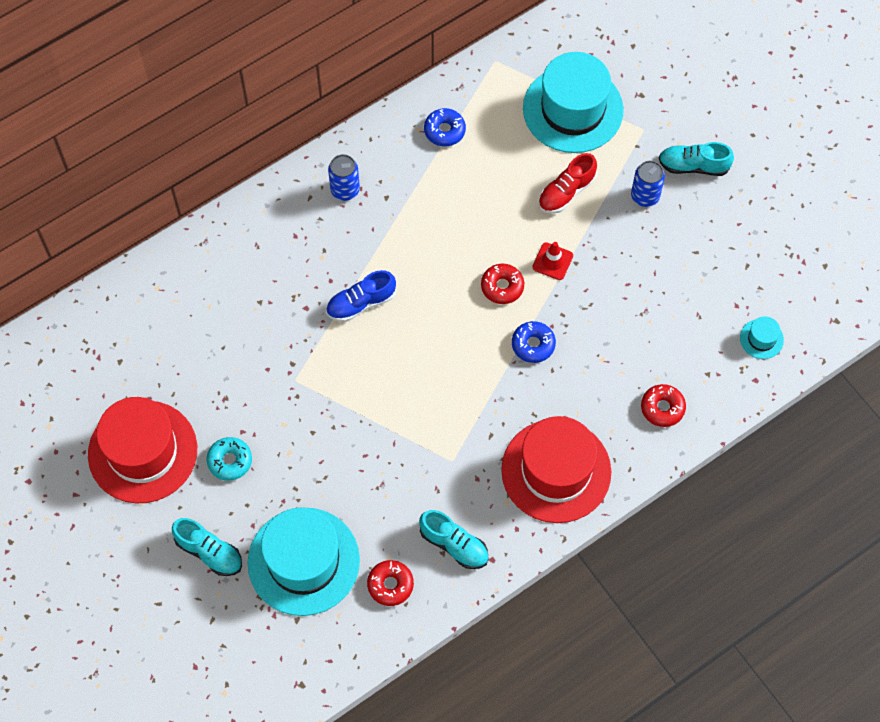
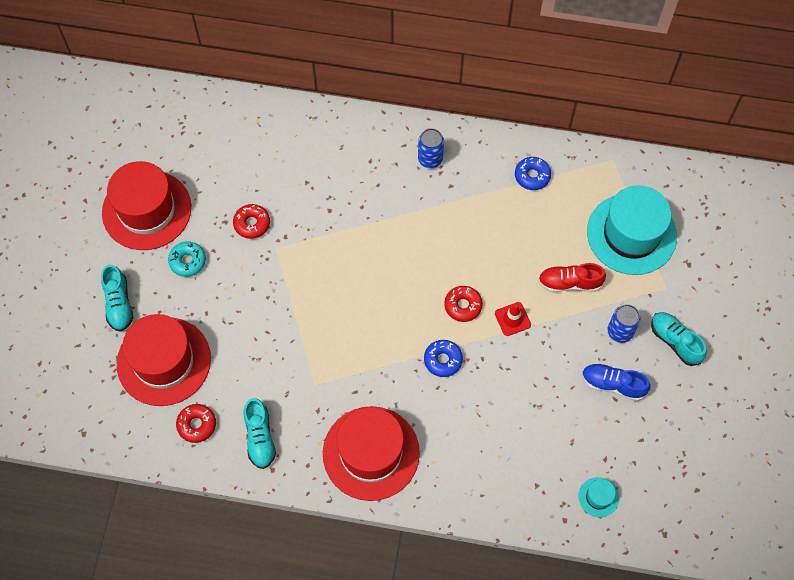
camera: 45 degrees right, 0 degrees up
(303, 561) = (164, 361): turquoise hat -> red hat
(361, 303) = (365, 237): blue shoe -> blue shoe (612, 384)
(662, 408) = (482, 479): red donut -> red donut (252, 224)

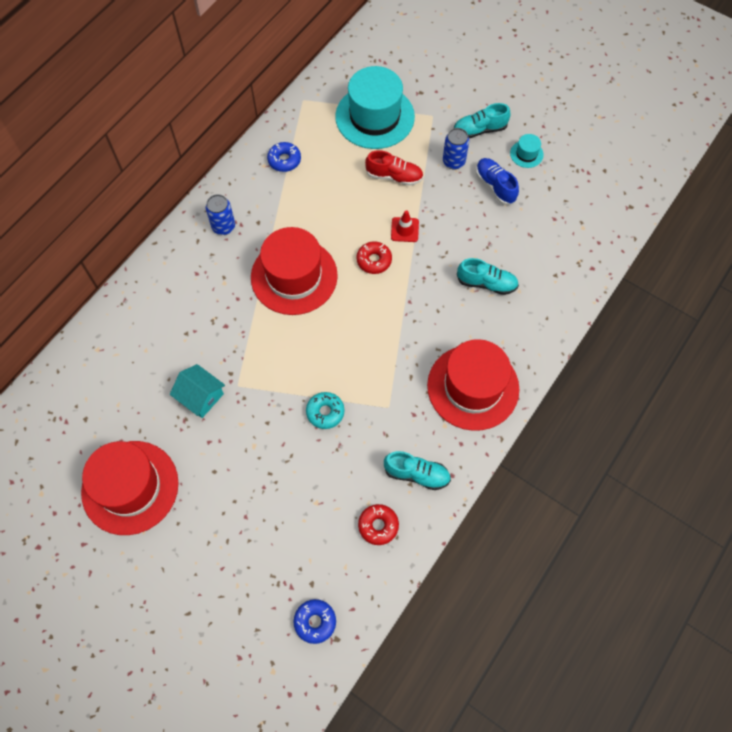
camera: 65 degrees left, 0 degrees up
(119, 304) = (216, 552): turquoise shoe -> turquoise shoe (486, 283)
(164, 361) = (299, 532): red hat -> red hat (294, 276)
(188, 261) = (207, 469): turquoise donut -> turquoise donut (325, 412)
(252, 224) = (201, 397): red donut -> turquoise house
(443, 360) = (415, 296): blue donut -> blue donut (315, 622)
(569, 283) = (394, 176): red shoe -> red shoe turned 105 degrees counterclockwise
(598, 497) = (583, 237): turquoise hat -> turquoise hat (526, 154)
(612, 384) = (495, 186): blue shoe -> blue shoe turned 105 degrees clockwise

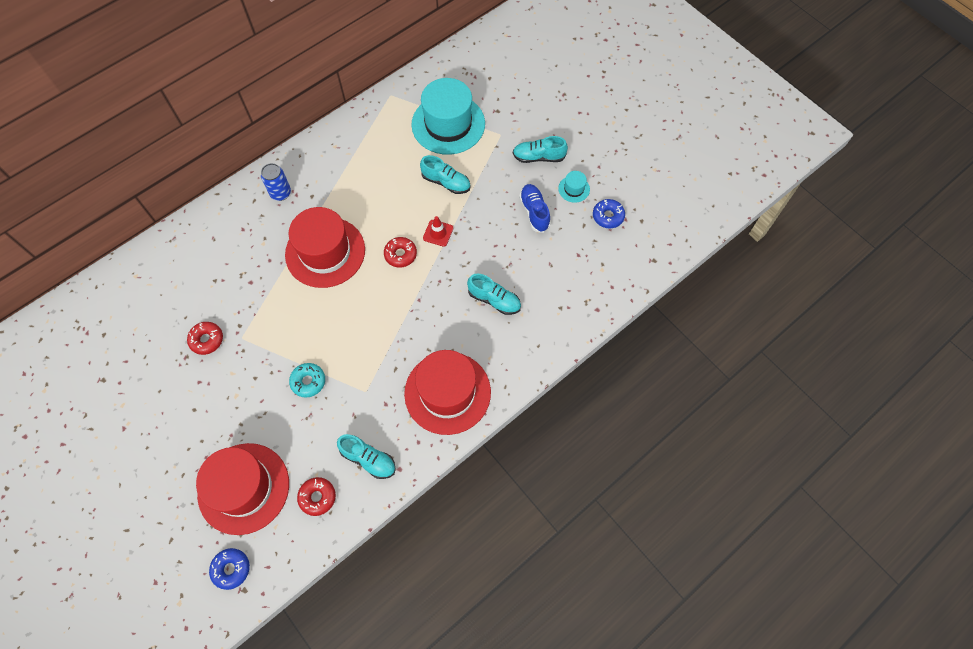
camera: 15 degrees right, 0 degrees up
(130, 487) = (118, 404): red hat -> red hat (243, 488)
(201, 397) = (207, 340): turquoise house -> red donut
(284, 160) = (354, 146): blue donut -> blue donut (608, 216)
(394, 176) = (446, 182): red shoe -> turquoise shoe
(453, 162) = (504, 181): blue can -> none

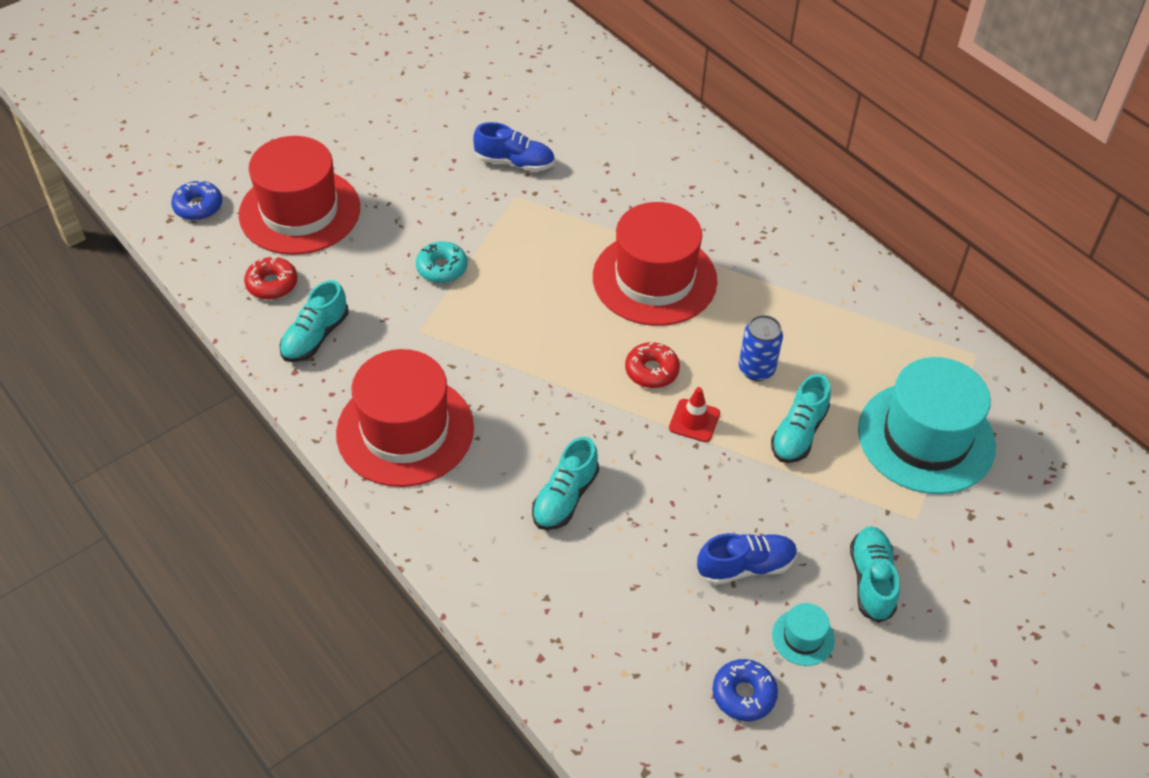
camera: 90 degrees right, 15 degrees down
(207, 340) = (515, 162): red donut -> blue shoe
(280, 193) = (758, 224): blue can -> blue can (756, 369)

